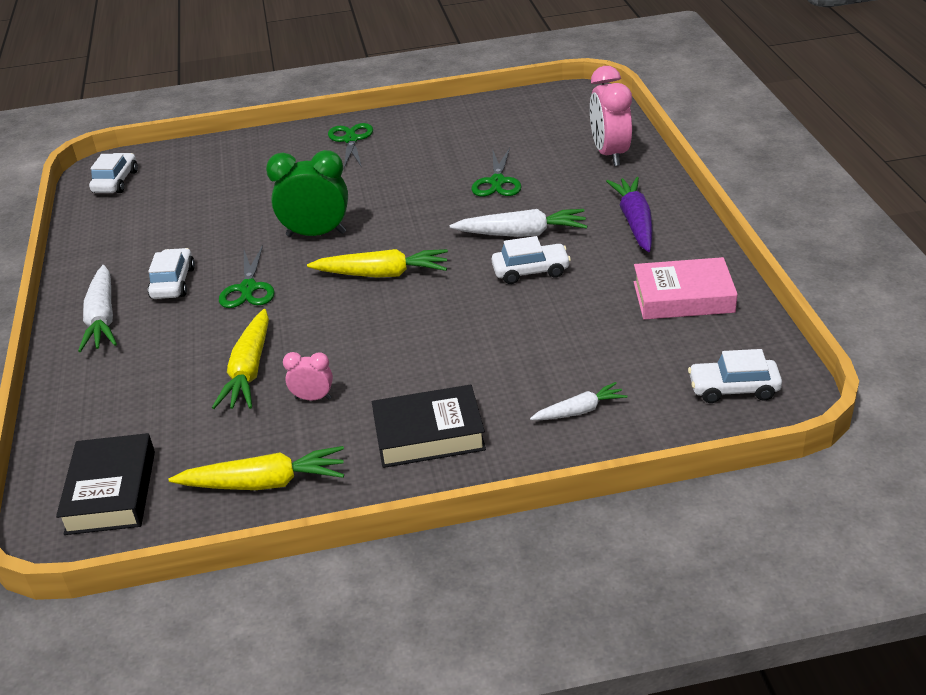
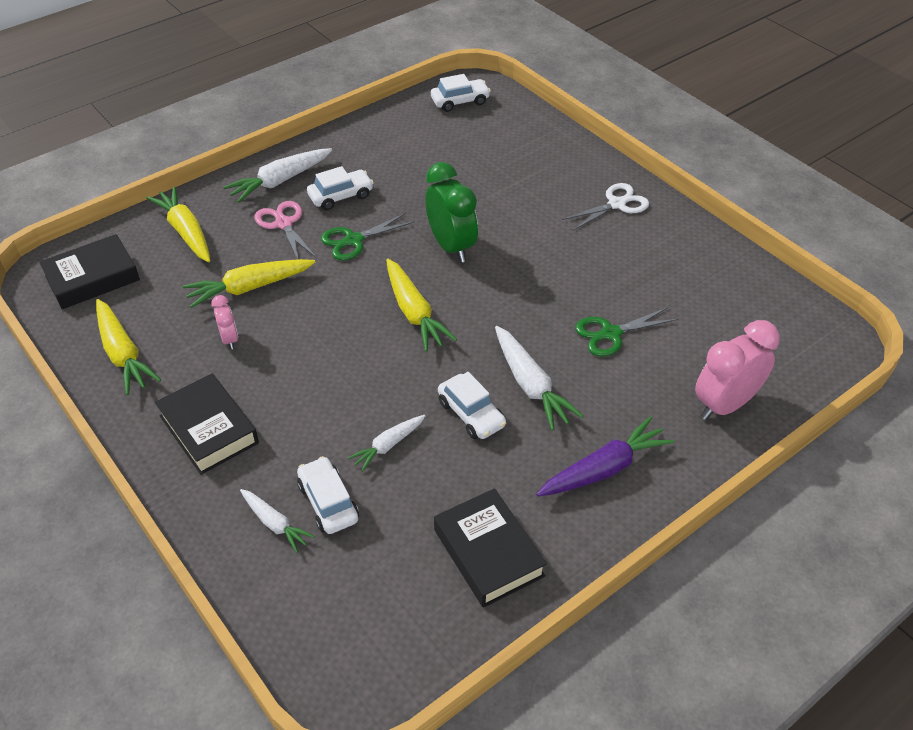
camera: 60 degrees right, 10 degrees up
(110, 402) = (186, 232): none -> yellow carrot
(174, 329) = (283, 224): none -> pink scissors
(351, 140) = (616, 204): green scissors -> white scissors
(533, 324) = (388, 445): none -> white carrot
(683, 297) = (488, 552): pink book -> black book
(733, 389) = (353, 641): white car -> white car (328, 502)

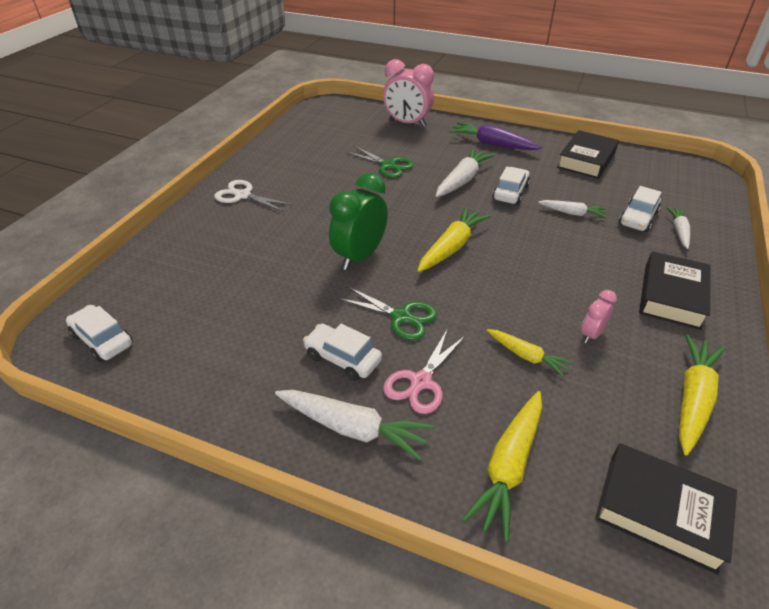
camera: 120 degrees left, 5 degrees down
(249, 288) = (526, 356): yellow carrot -> yellow carrot, size x0.61

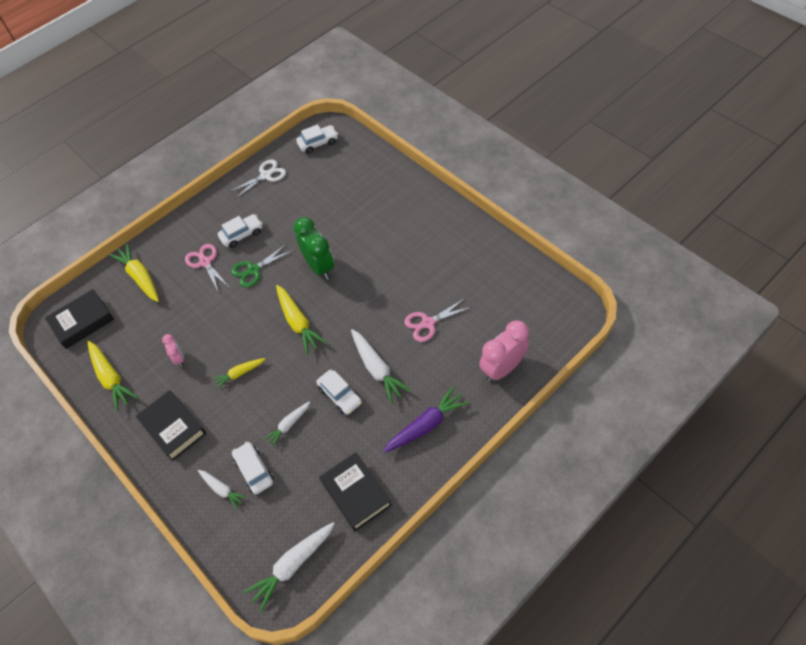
camera: 120 degrees right, 15 degrees up
(243, 195) = (429, 218): white scissors -> white scissors (265, 175)
(352, 428) = (199, 227): white carrot -> white carrot (293, 565)
(388, 165) = (428, 323): green scissors -> pink scissors
(526, 356) = (188, 316): yellow carrot -> yellow carrot (239, 374)

